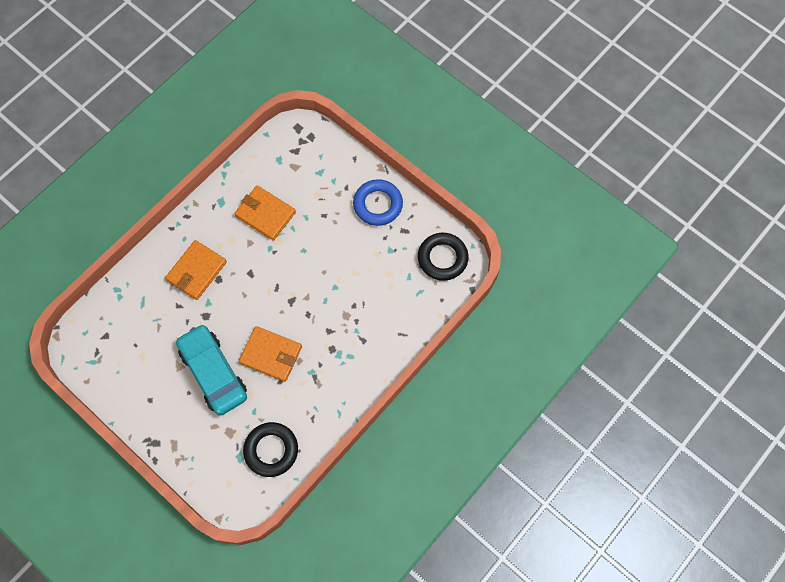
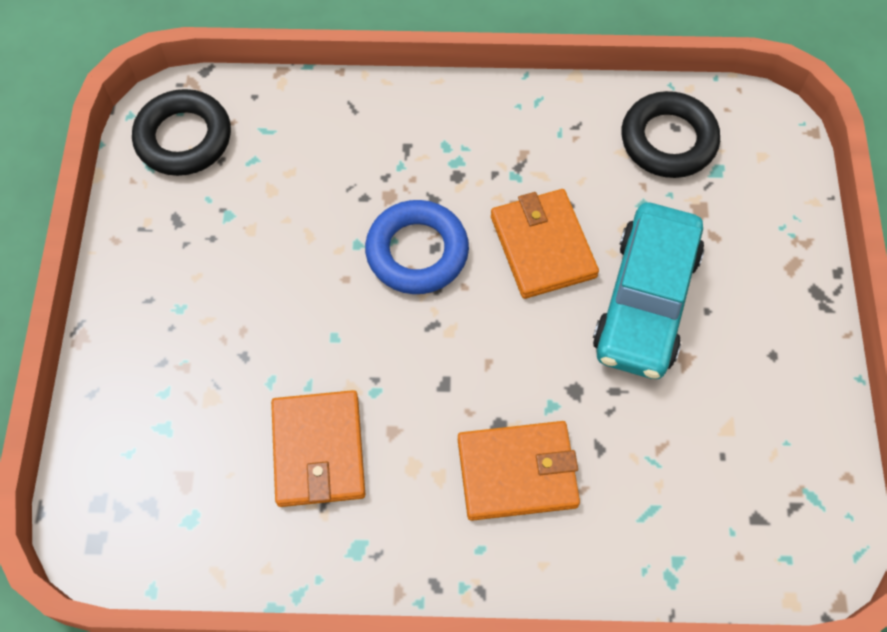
camera: 130 degrees left, 5 degrees down
(378, 204) = (158, 290): blue ring -> blue ring (417, 252)

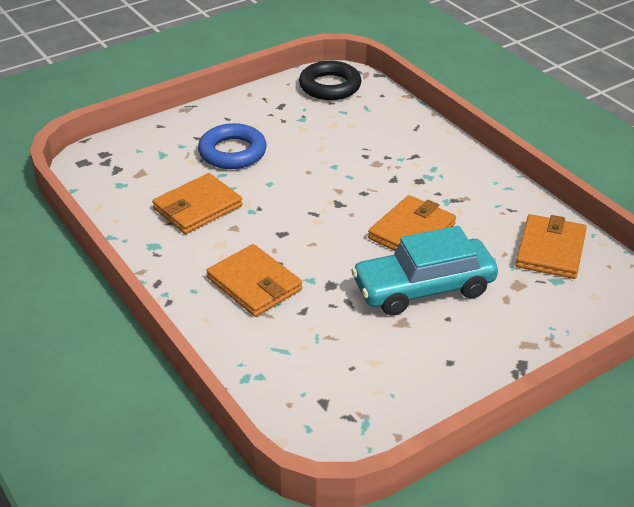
camera: 55 degrees right, 25 degrees down
(417, 252) = (353, 188): blue ring -> blue ring (232, 152)
(668, 140) = (550, 250): black ring -> orange wallet

